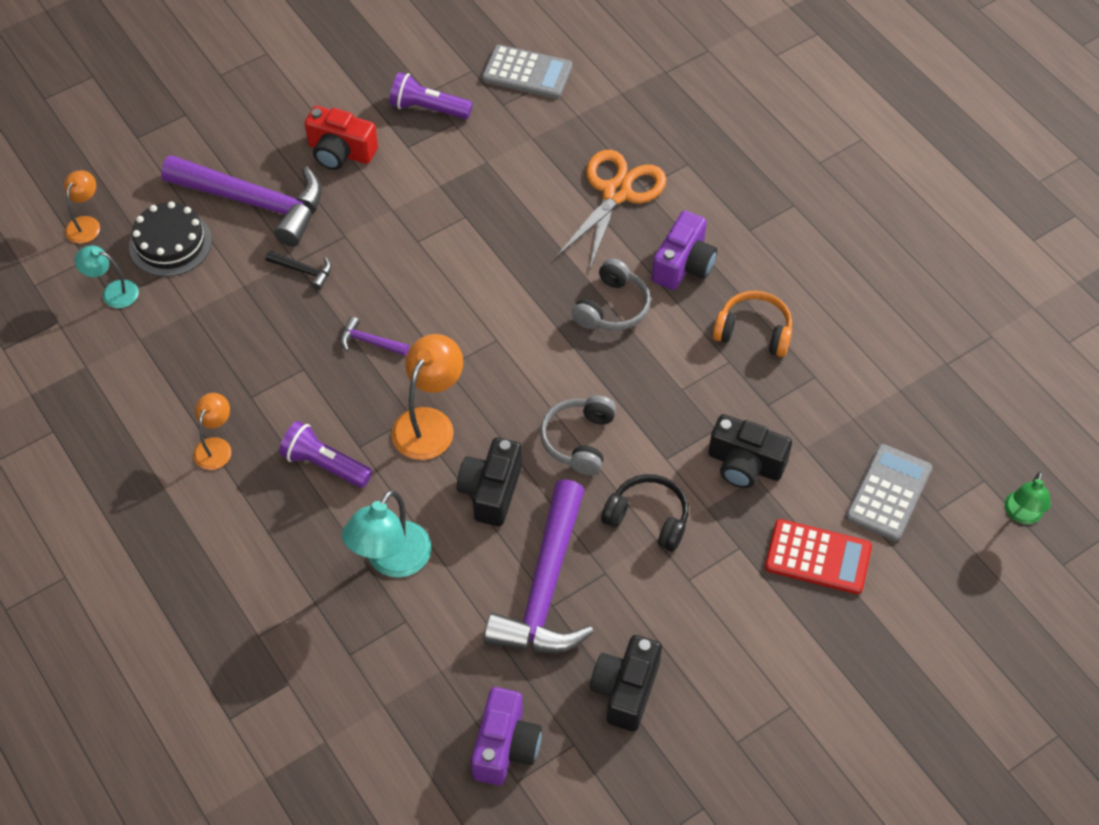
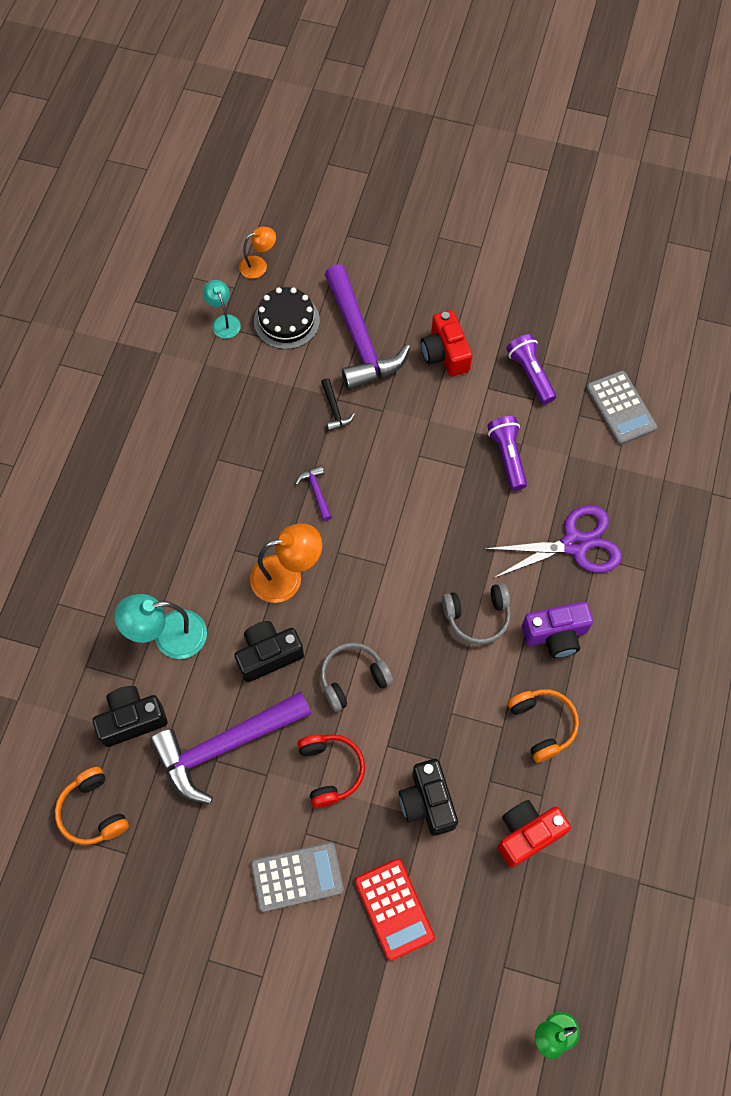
camera: 50 degrees right, 10 degrees up
(216, 446) = (165, 470): orange lamp -> none
(325, 464) = (205, 541): purple flashlight -> purple flashlight (507, 457)
(505, 746) = (93, 811): purple camera -> orange headphones
(616, 193) = (575, 544): orange scissors -> purple scissors
(625, 690) = (190, 856): black camera -> black camera (132, 720)
(648, 518) = (330, 770): black headphones -> red headphones
(838, 411) = (527, 834): none -> red camera
(888, 493) = (489, 920): grey calculator -> grey calculator (297, 877)

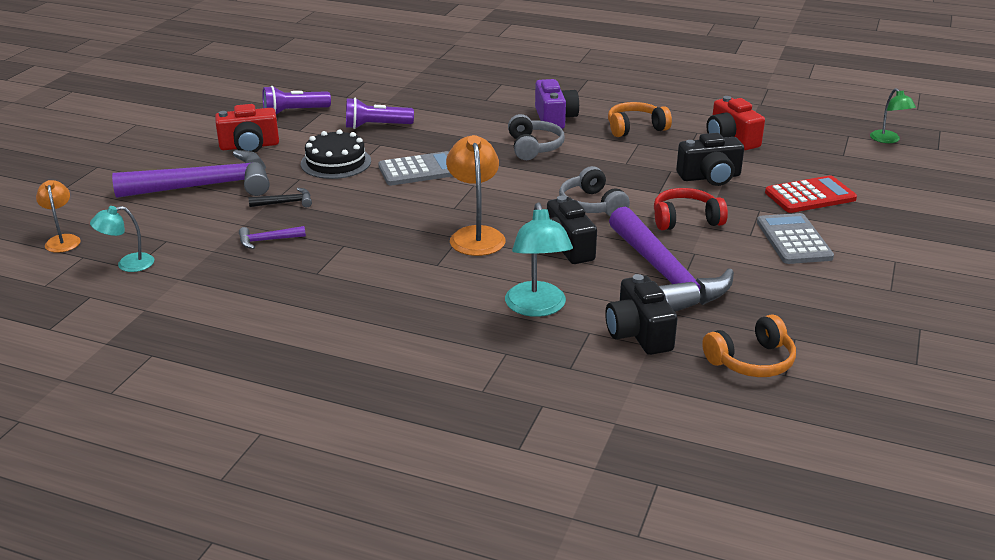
camera: 85 degrees left, 35 degrees down
(286, 321) = (154, 225): black cake -> black cake (336, 162)
(316, 492) = (380, 216): purple hammer -> purple hammer (267, 240)
(575, 544) = (472, 106): purple scissors -> none
(620, 408) = (347, 81): grey calculator -> grey calculator (420, 170)

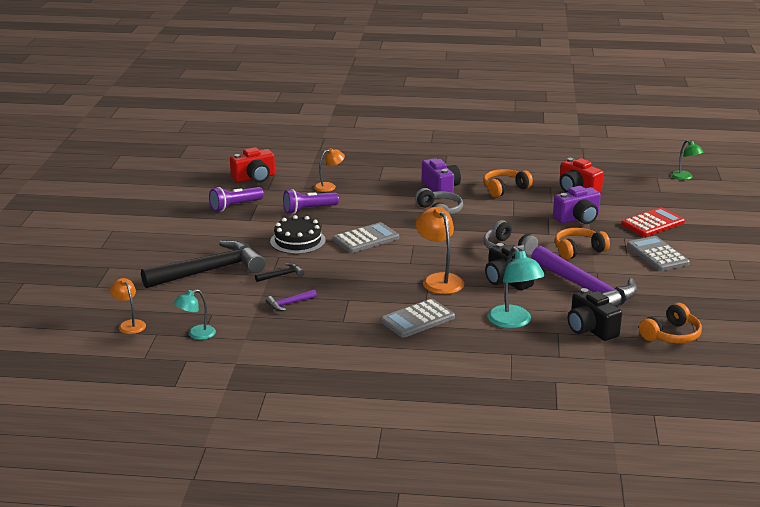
camera: 15 degrees left, 5 degrees down
(206, 186) = (210, 271): purple hammer -> black hammer
(249, 146) = (220, 237): red camera -> red camera (254, 178)
(412, 285) = (417, 319): none -> grey calculator
(420, 101) = (329, 186): none -> orange lamp
(685, 220) = (578, 250): red headphones -> orange headphones
(710, 177) = (578, 218): black camera -> purple camera

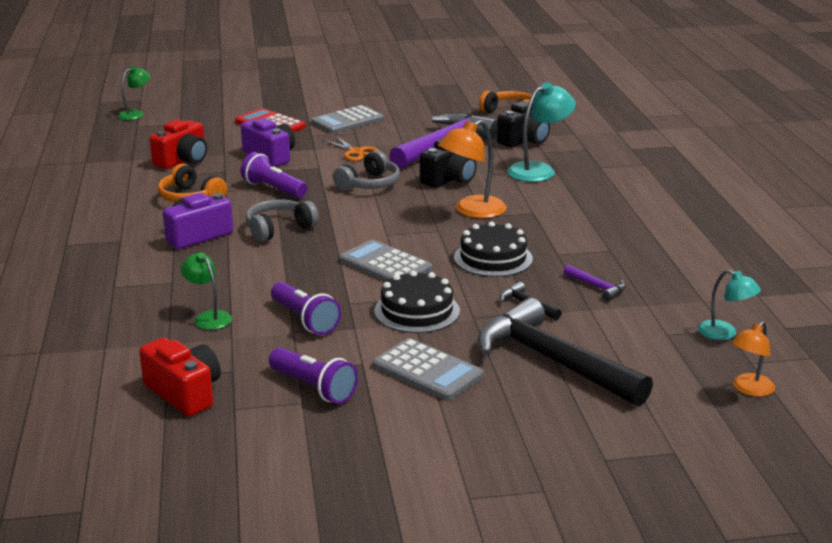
camera: 105 degrees left, 0 degrees up
(329, 186) = (208, 317): orange lamp -> green lamp
(355, 275) = (493, 258): none -> black cake
(417, 319) = (571, 212): grey calculator -> grey calculator (427, 371)
(510, 215) = (273, 189): none -> purple flashlight
(578, 250) = (355, 152): orange headphones -> orange scissors

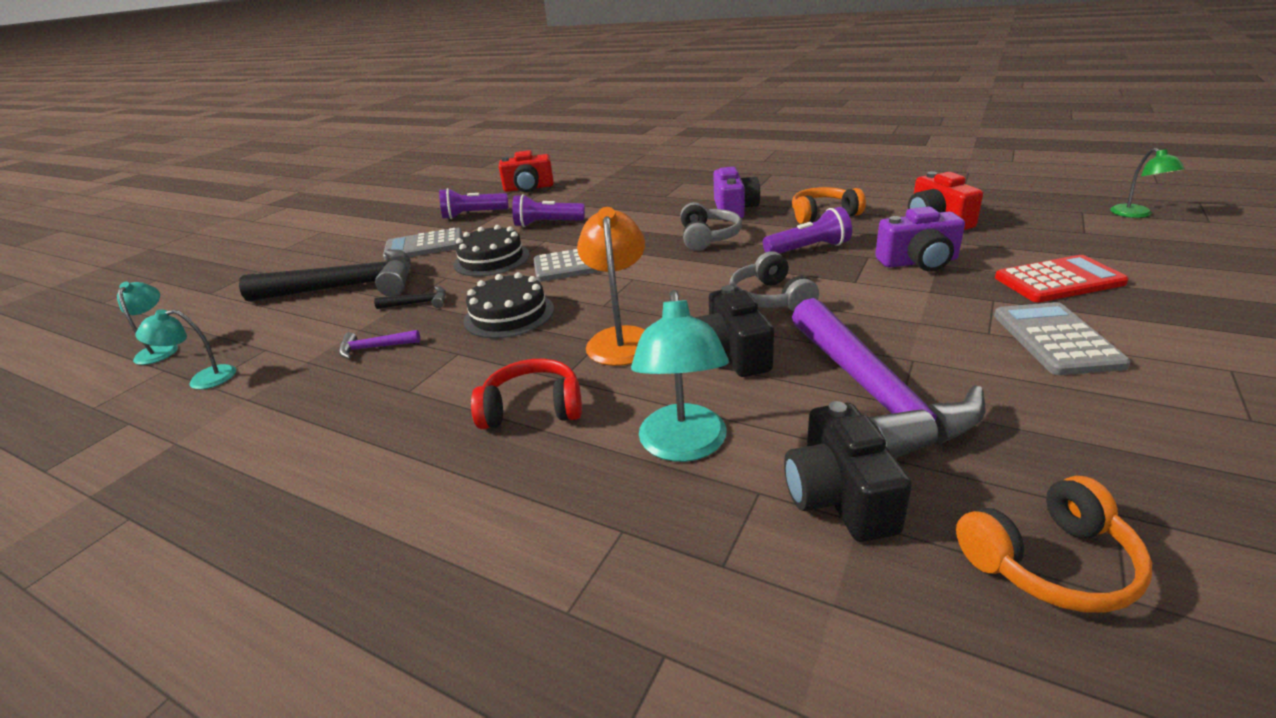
camera: 130 degrees right, 5 degrees up
(208, 317) = (599, 200): green lamp -> none
(355, 152) = (894, 314): orange scissors -> none
(567, 209) = (532, 408): none -> red headphones
(749, 389) = (160, 350): orange lamp -> turquoise lamp

